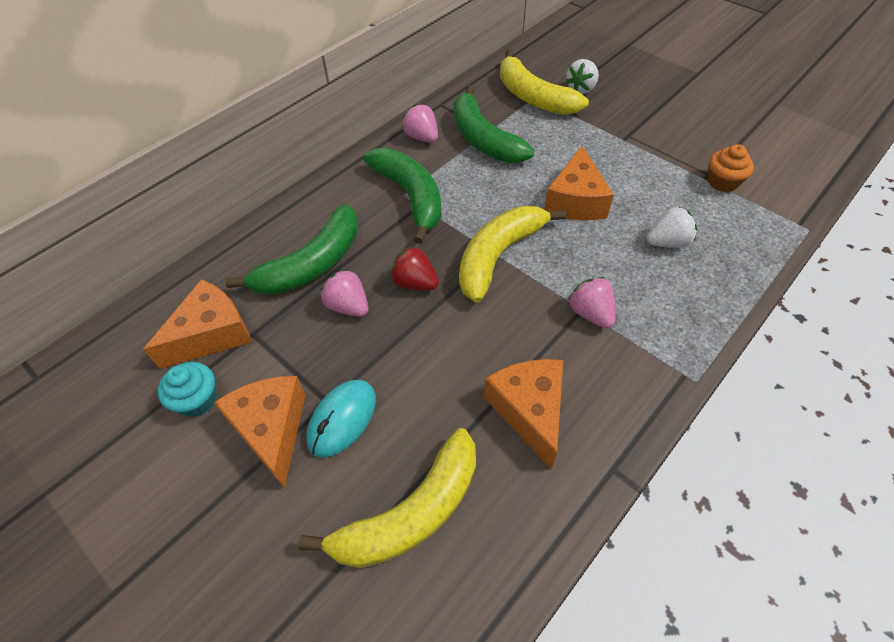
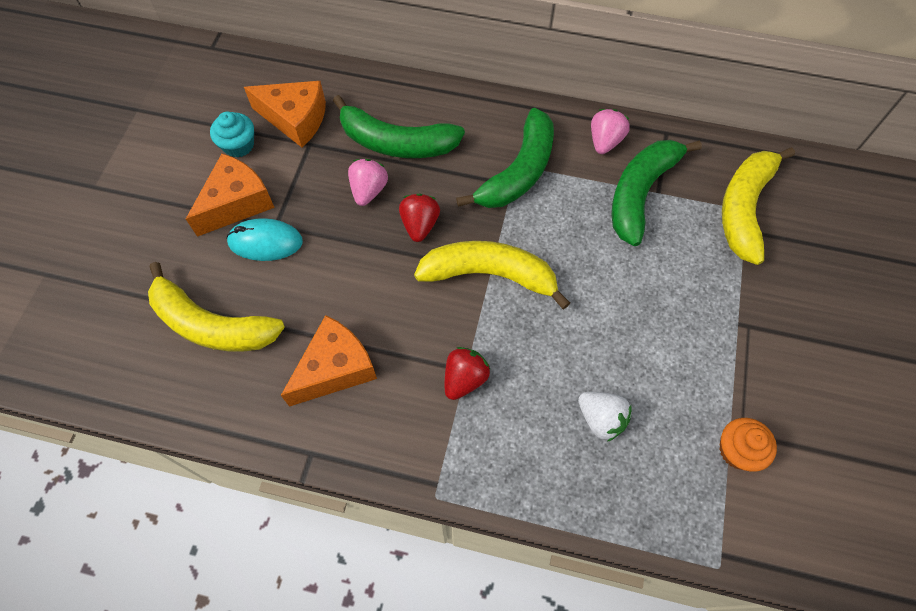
camera: 60 degrees right, 10 degrees up
(575, 200) = (606, 312): orange cheese -> none
(581, 88) = (797, 249): white strawberry -> none
(590, 313) = (464, 379): pink strawberry -> red strawberry

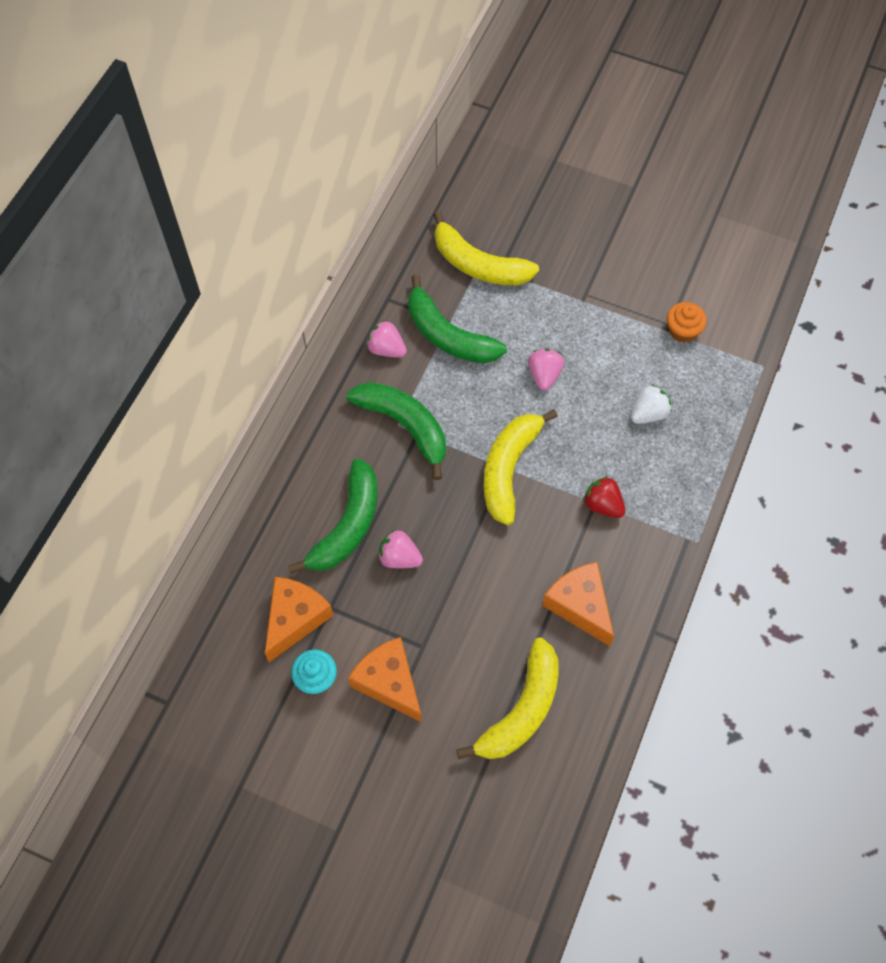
camera: 80 degrees left, 0 degrees up
(265, 242) = (440, 657): turquoise mouse -> none
(420, 225) = (447, 518): red strawberry -> none
(619, 295) = (544, 375): none -> pink strawberry

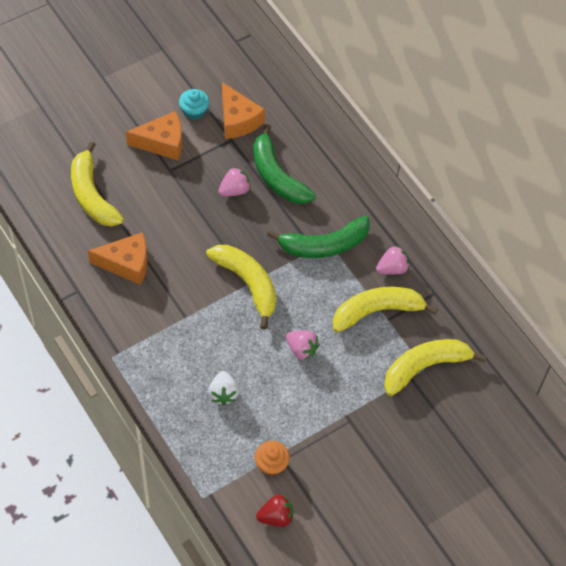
camera: 120 degrees right, 5 degrees down
(448, 335) = (377, 311): green banana -> yellow banana
(603, 505) = (180, 320): red strawberry -> red strawberry (276, 517)

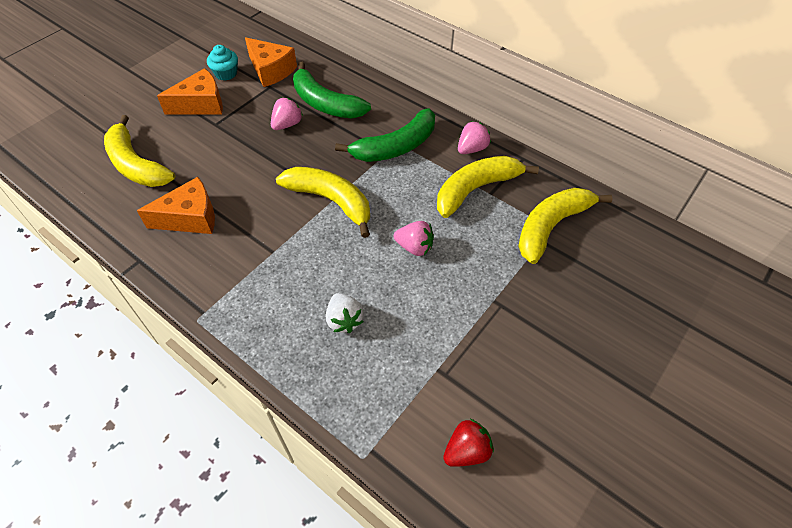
camera: 15 degrees left, 5 degrees down
(271, 464) = (433, 385): orange cupcake -> none

